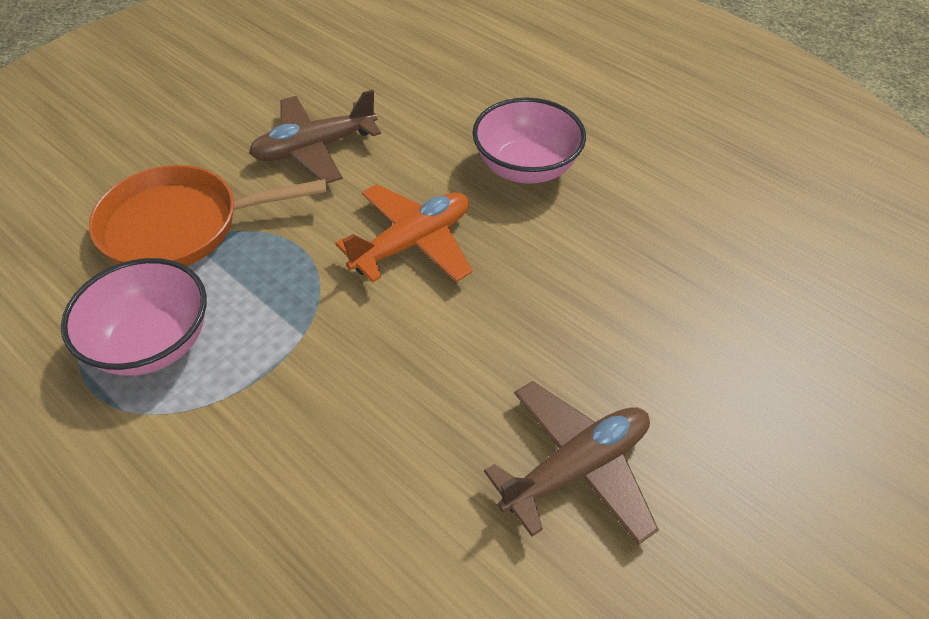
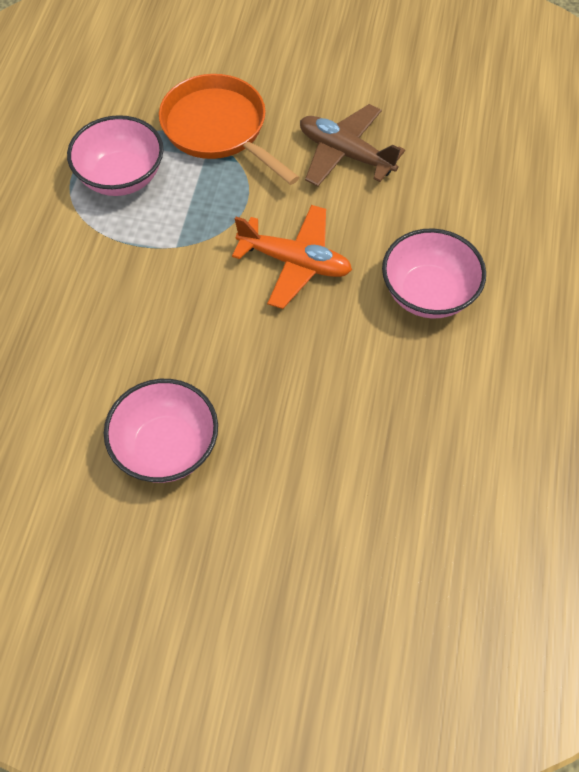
camera: 60 degrees right, 10 degrees up
(576, 468) = (166, 447): brown plane -> pink bowl

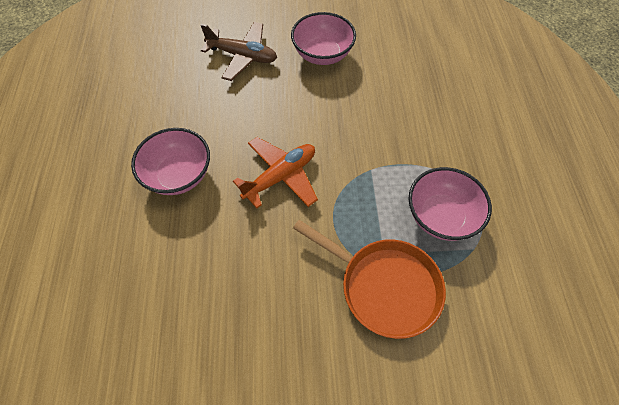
camera: 165 degrees right, 0 degrees up
(295, 262) = (280, 176): orange plane -> orange plane turned 135 degrees clockwise
(345, 154) = (263, 287): brown plane -> brown plane (242, 56)

